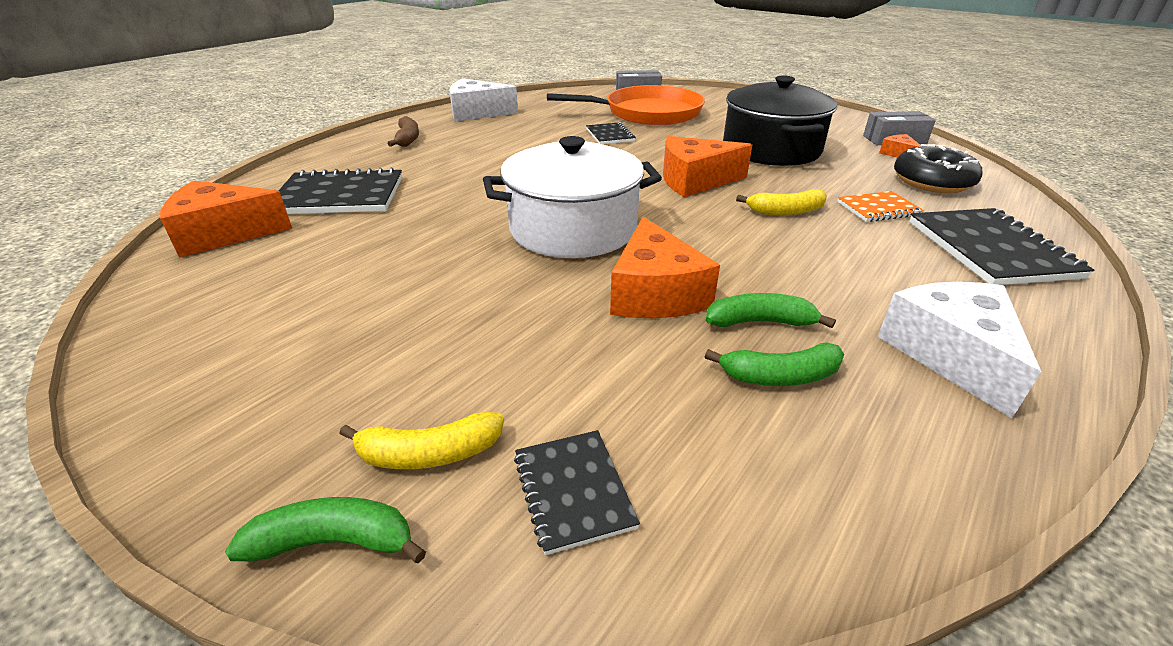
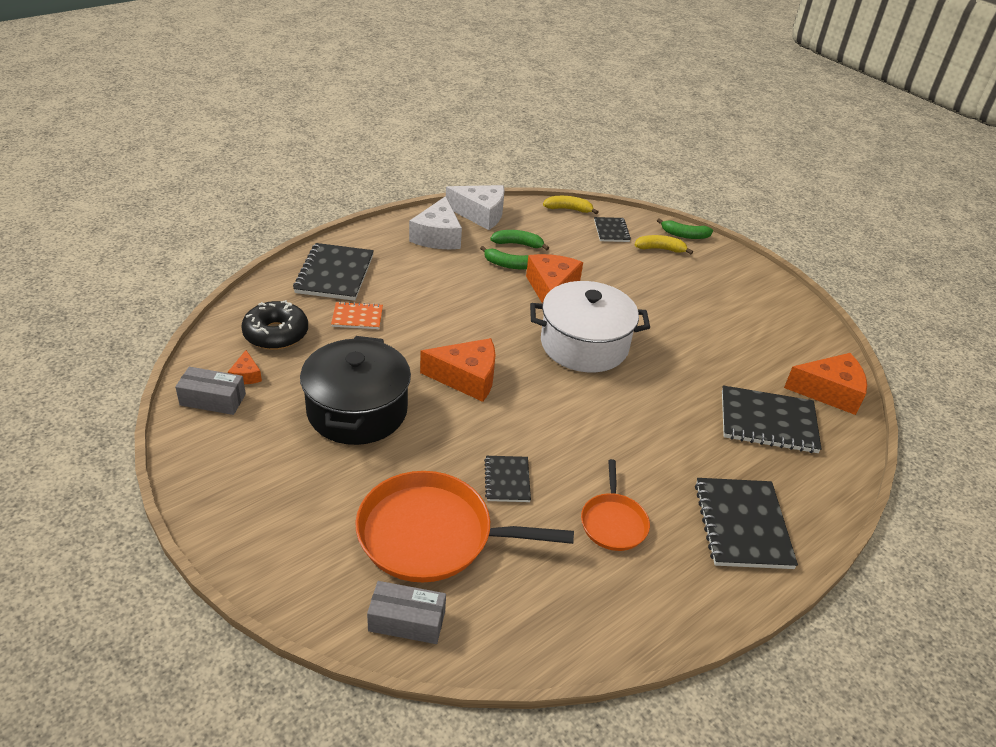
camera: 170 degrees left, 5 degrees up
(407, 139) = (742, 525): brown banana -> black notebook
(477, 113) = (667, 594): white cheese -> white cheese (480, 214)
(517, 129) = (613, 522): none -> orange pan
(785, 211) = (426, 329): yellow banana -> yellow banana (568, 209)

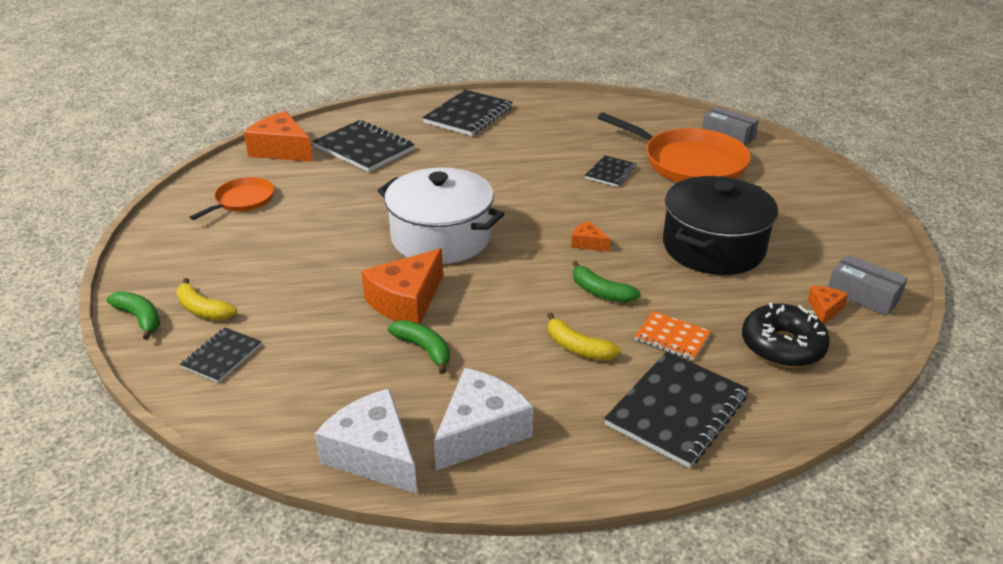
camera: 145 degrees left, 5 degrees down
(467, 378) = (588, 243): orange cheese -> orange cheese, size x0.48
(518, 244) = (376, 377): green banana -> green banana (600, 292)
(568, 209) = (226, 416): yellow banana -> yellow banana (577, 347)
(613, 522) = (554, 137): orange pan -> orange pan (242, 200)

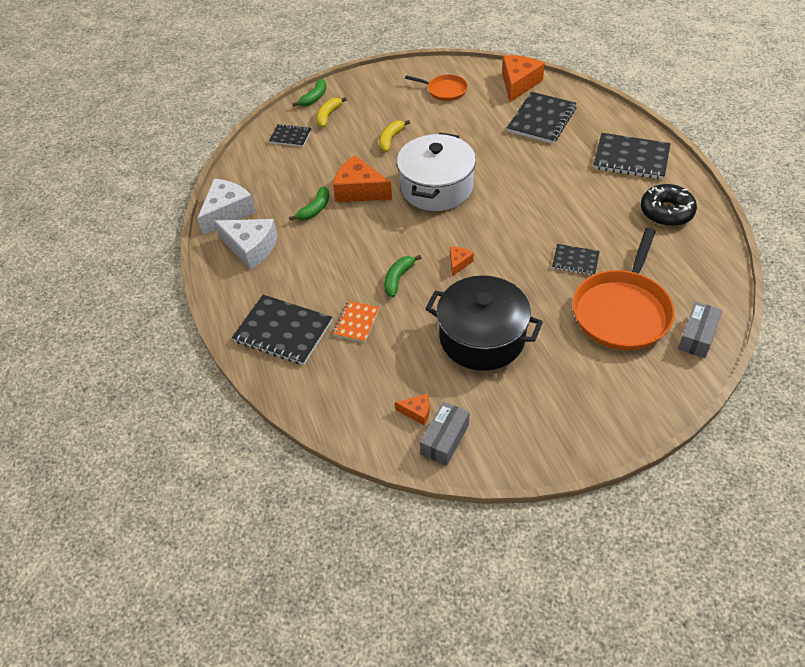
camera: 80 degrees right, 15 degrees up
(577, 347) = (333, 276): yellow banana -> yellow banana (390, 139)
(782, 346) = (362, 385): black donut -> black donut (666, 212)

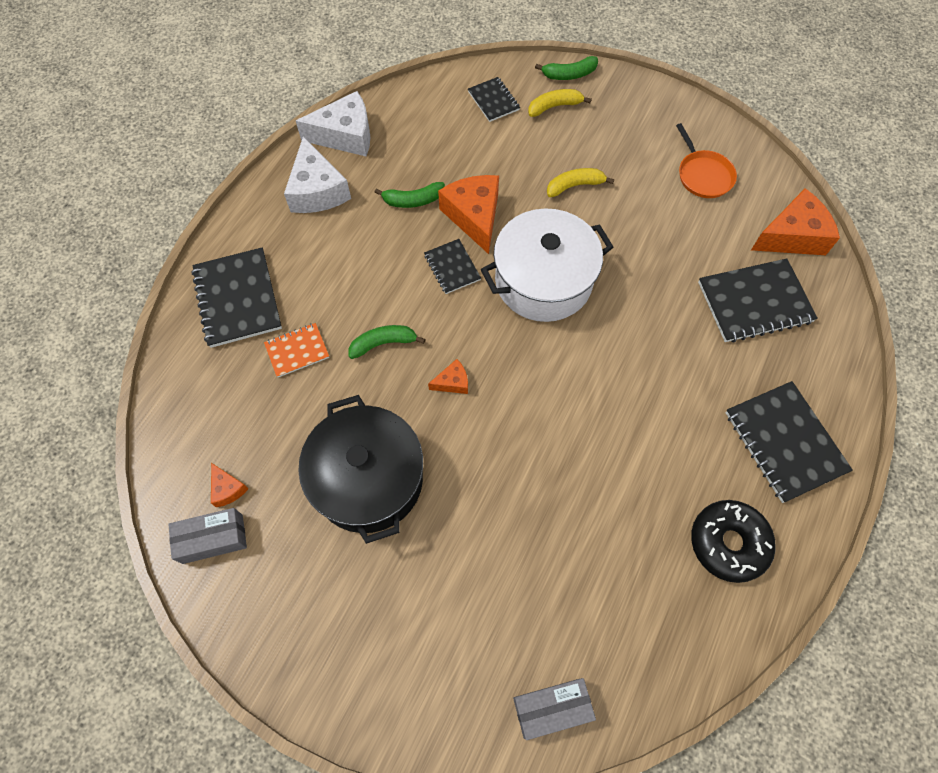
camera: 45 degrees right, 15 degrees up
(575, 261) = (556, 495): black notebook -> black notebook (452, 267)
(622, 311) = (522, 597): orange pan -> none

